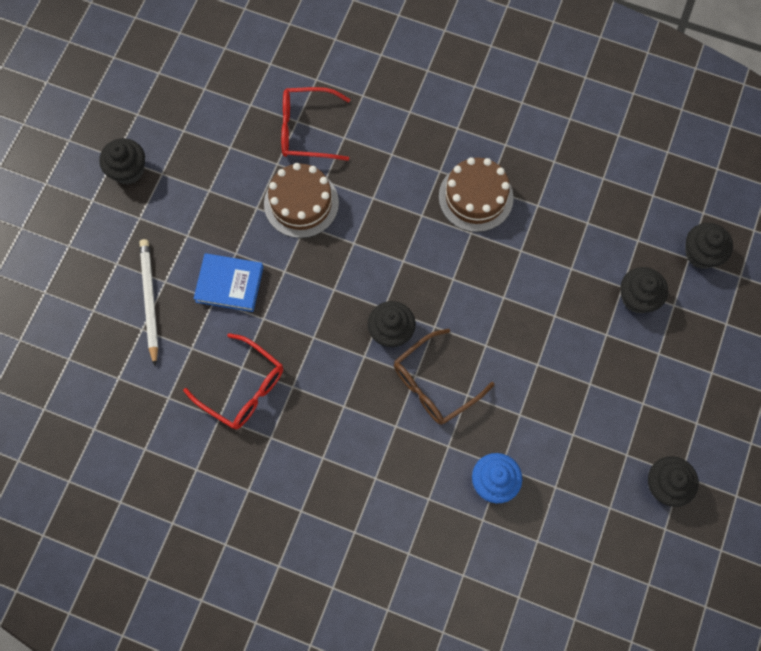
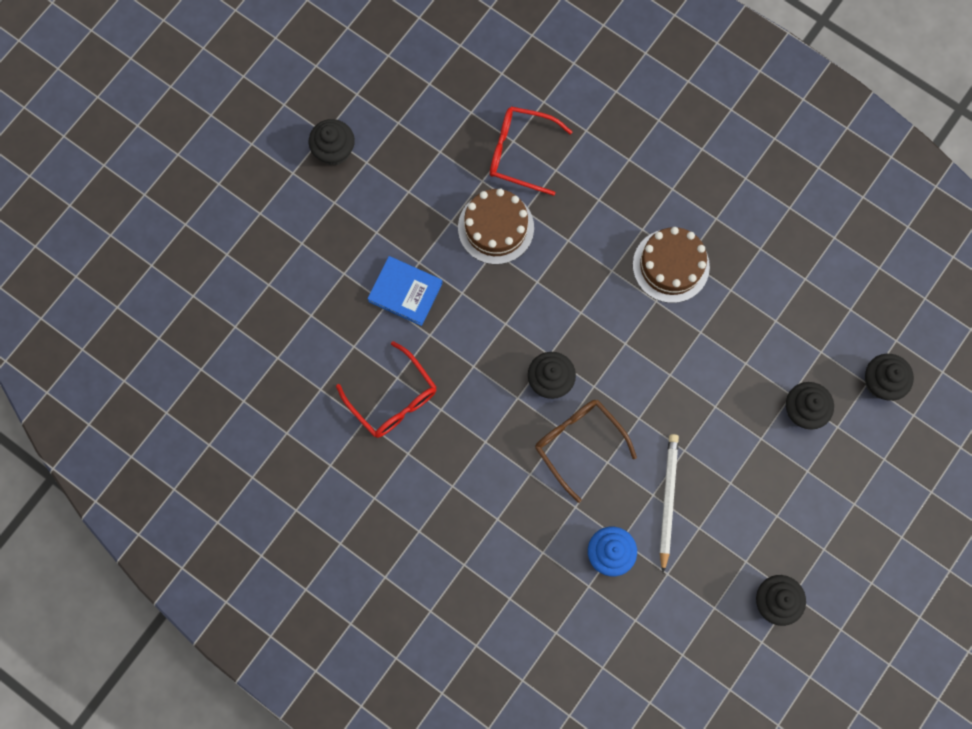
camera: 15 degrees right, 5 degrees up
(150, 300) = (325, 288): white pencil -> white pencil (668, 500)
(434, 384) = (578, 443): brown glasses -> brown glasses turned 75 degrees clockwise

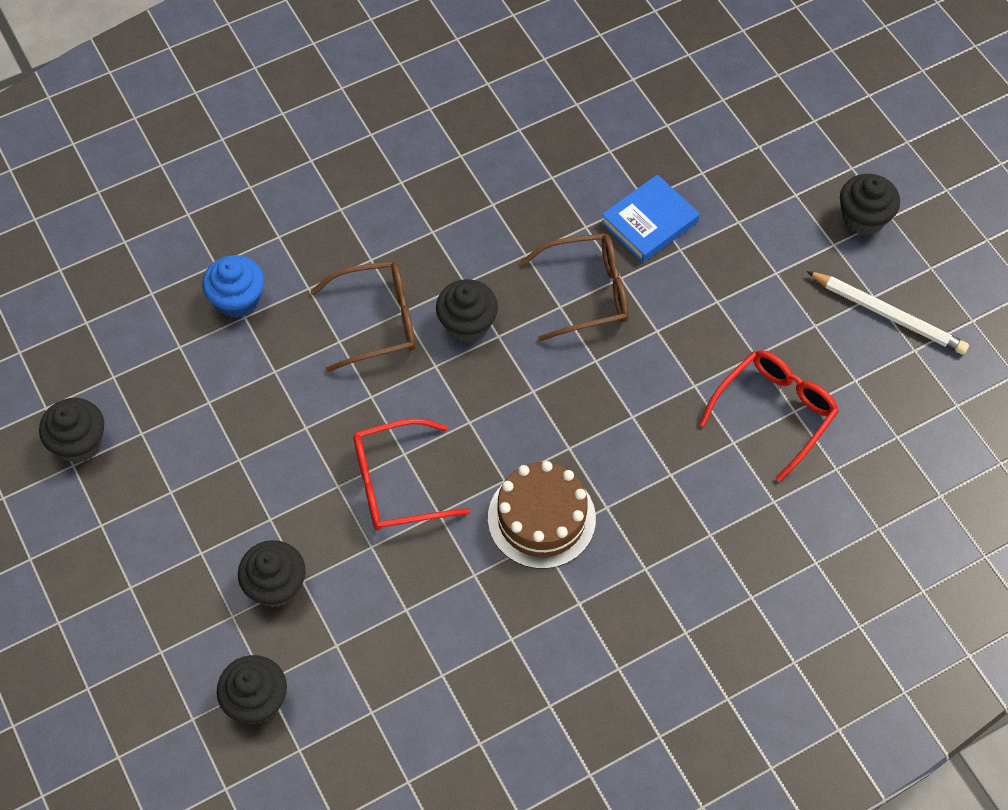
camera: 115 degrees right, 15 degrees down
(393, 399) = (529, 164): red glasses -> red glasses (396, 484)
(485, 310) = (587, 292): none -> brown glasses
(496, 227) = (686, 345): brown cake -> none
(668, 500) = (259, 383): white pencil -> white pencil (888, 315)

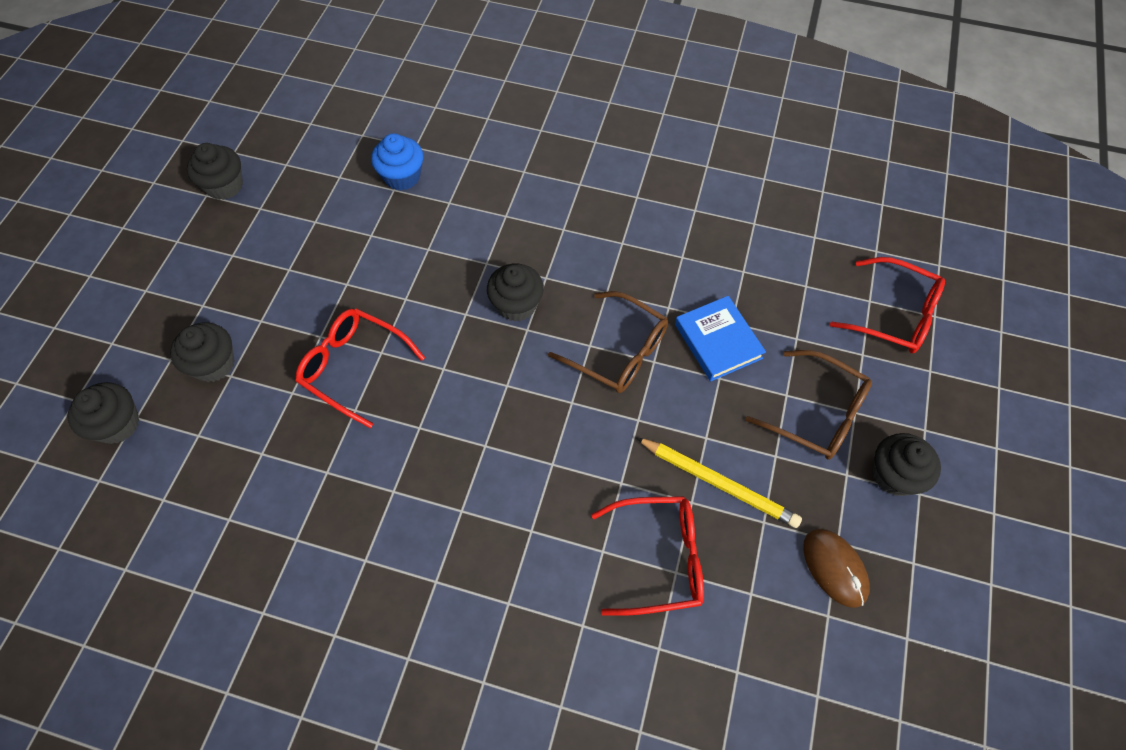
camera: 45 degrees right, 0 degrees up
(377, 321) = (464, 256): brown glasses -> brown glasses (817, 414)
(541, 518) = (411, 476): brown cake -> none
(649, 222) = (718, 341): blue book -> blue book turned 60 degrees clockwise
(750, 96) = (895, 315): none -> red glasses
(759, 326) = (718, 483): none -> yellow pencil
(888, 315) = (834, 568): white pencil -> brown mouse

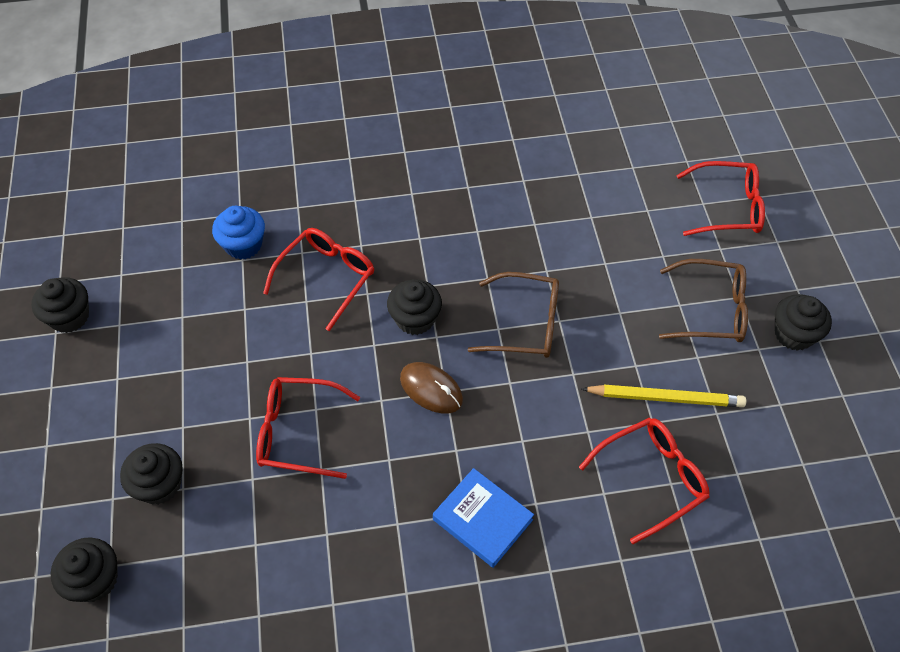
camera: 25 degrees left, 5 degrees down
(458, 234) = (327, 277): none -> red glasses
(718, 341) = (602, 283): blue book -> blue book (482, 520)
(834, 568) = (788, 425): brown mouse -> brown mouse (431, 389)

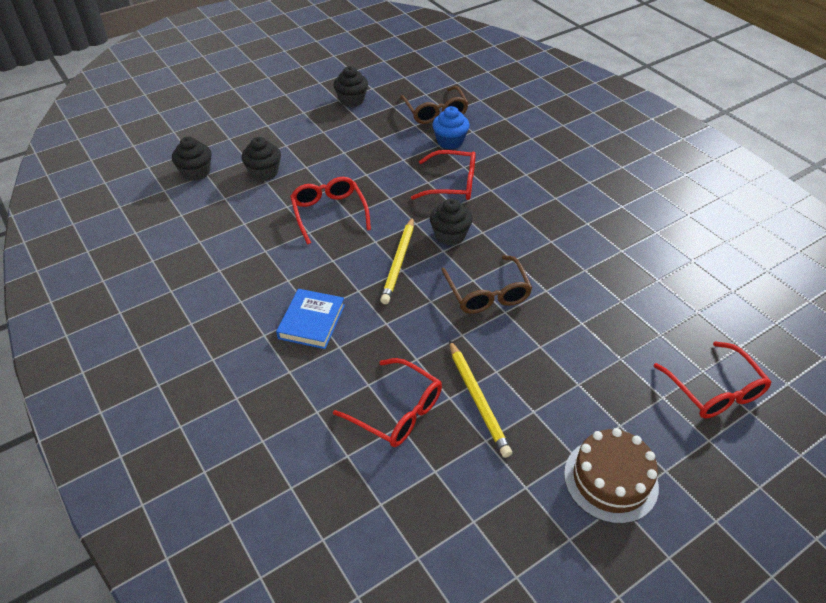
camera: 65 degrees right, 10 degrees down
(431, 389) = (398, 262): brown mouse -> yellow pencil
(711, 310) = (589, 408): brown glasses -> brown glasses (435, 112)
(793, 334) = (610, 480): black cupcake -> brown cake

